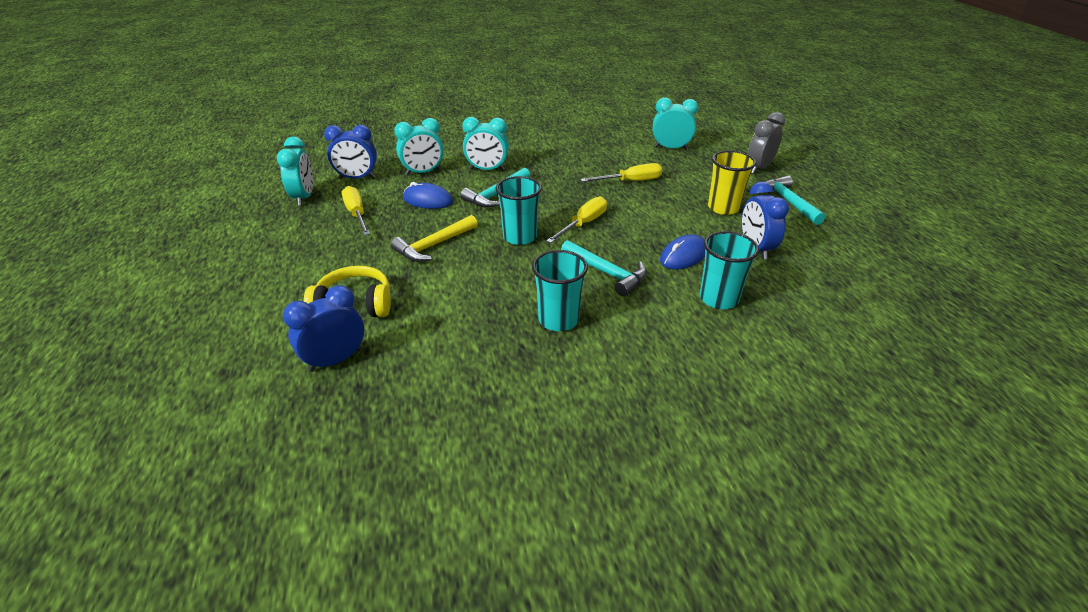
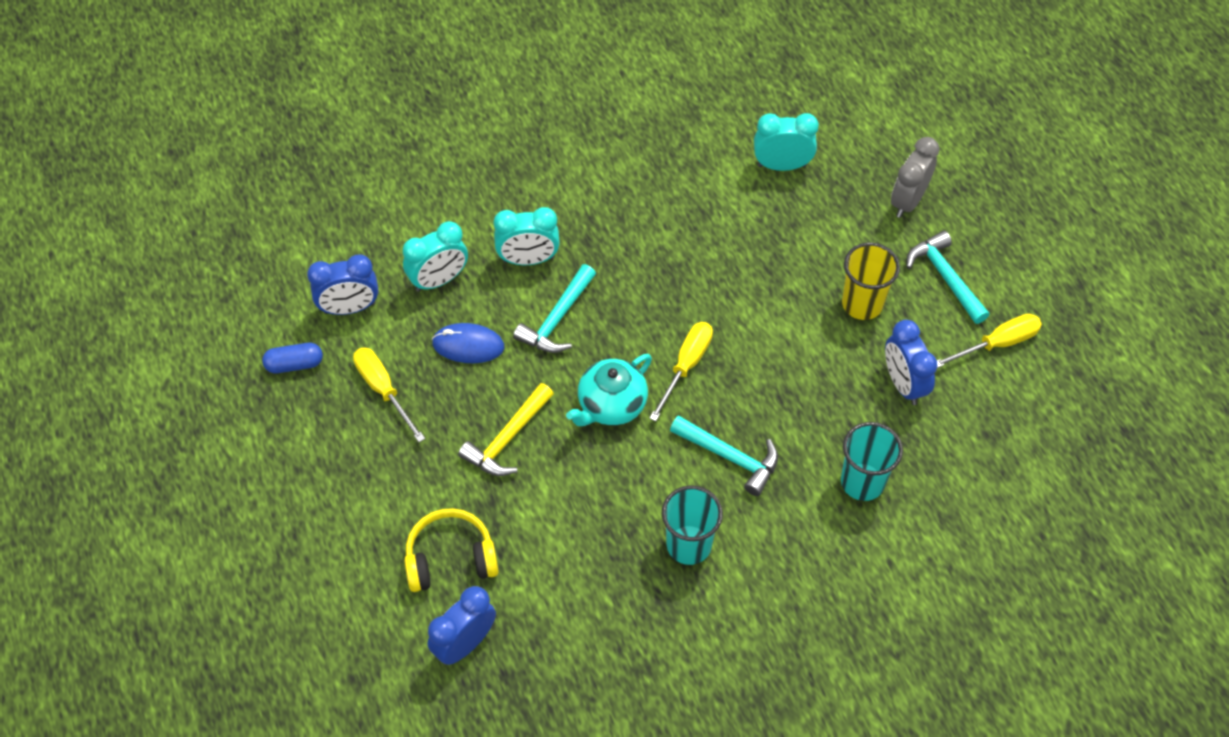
camera: 10 degrees left, 20 degrees up
(304, 197) = (294, 364): turquoise clock -> blue capsule
(520, 237) = (611, 405): turquoise cup -> turquoise teapot
(631, 181) = (734, 260): yellow screwdriver -> yellow screwdriver (997, 344)
(683, 256) = (817, 411): blue mouse -> none

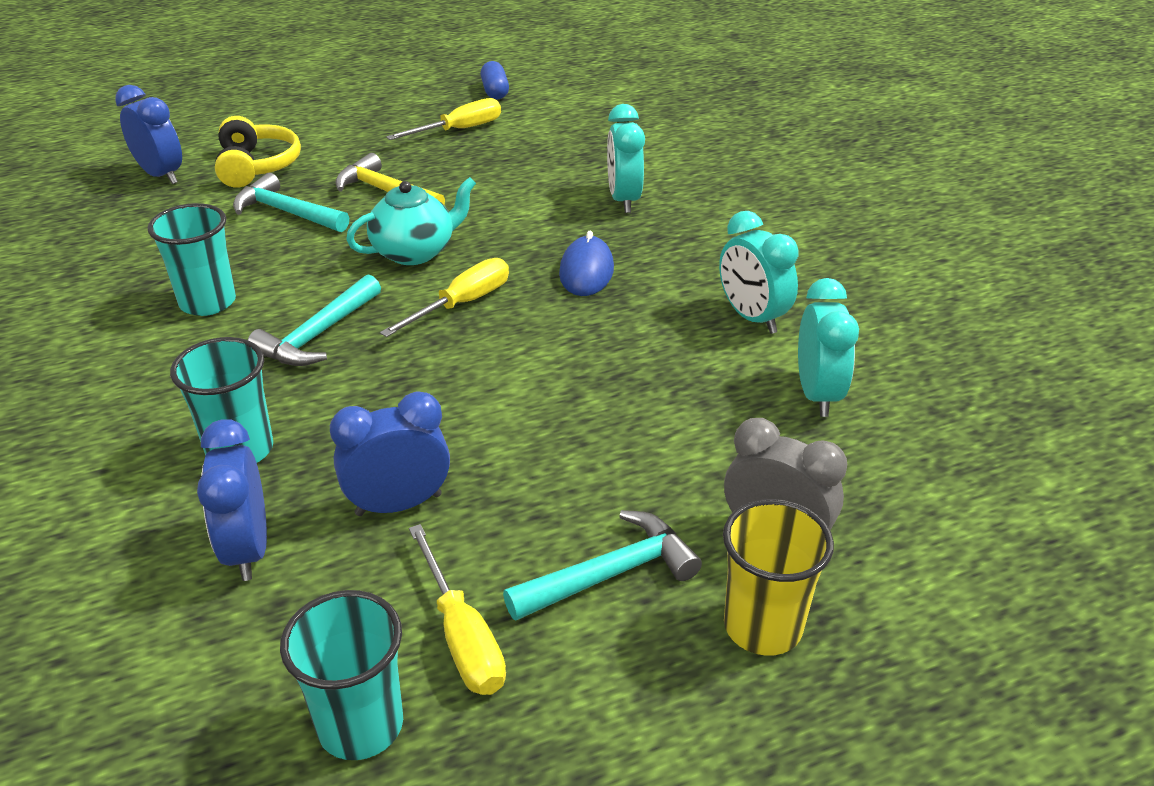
camera: 90 degrees right, 20 degrees down
(349, 308) = (558, 111): blue clock -> blue clock (248, 549)
(439, 280) = (593, 152): turquoise clock -> turquoise clock (752, 317)
(468, 345) = (508, 169): blue mouse -> blue mouse (586, 271)
(557, 319) = (540, 218): turquoise hammer -> turquoise hammer (287, 212)
(611, 405) = (415, 252): turquoise teapot -> turquoise teapot turned 105 degrees clockwise
(686, 366) = (462, 304): yellow screwdriver -> yellow screwdriver turned 75 degrees counterclockwise
(862, 304) = (555, 467): yellow cup -> yellow cup (762, 626)
(1058, 383) = (360, 725): none -> turquoise cup

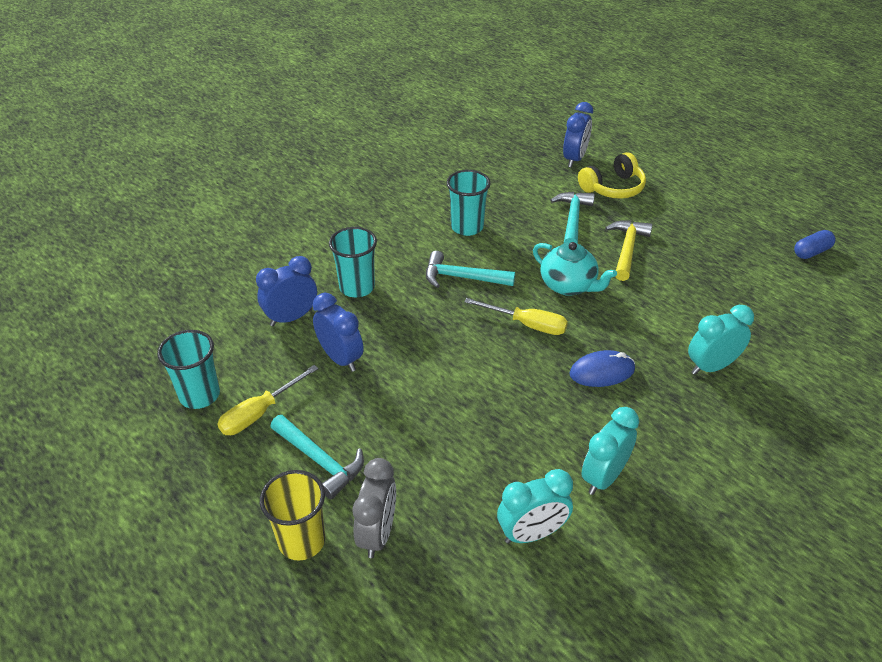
camera: 70 degrees right, 5 degrees up
(459, 130) = (736, 254): yellow screwdriver -> none

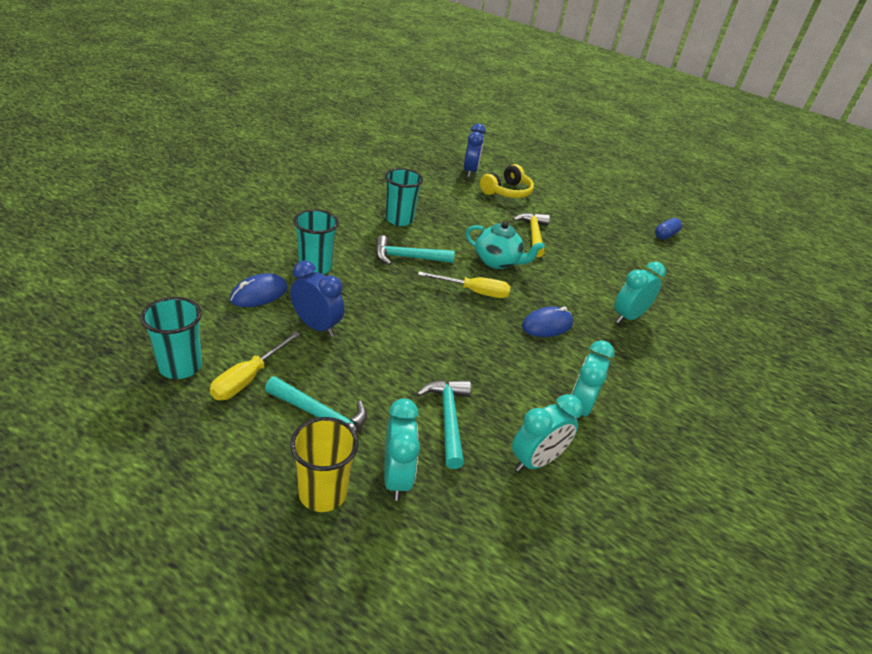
camera: 20 degrees left, 5 degrees down
(291, 318) = (259, 294): blue clock -> blue mouse
(377, 534) = (396, 477): grey clock -> turquoise clock
(573, 219) = (483, 214): turquoise hammer -> turquoise hammer (448, 419)

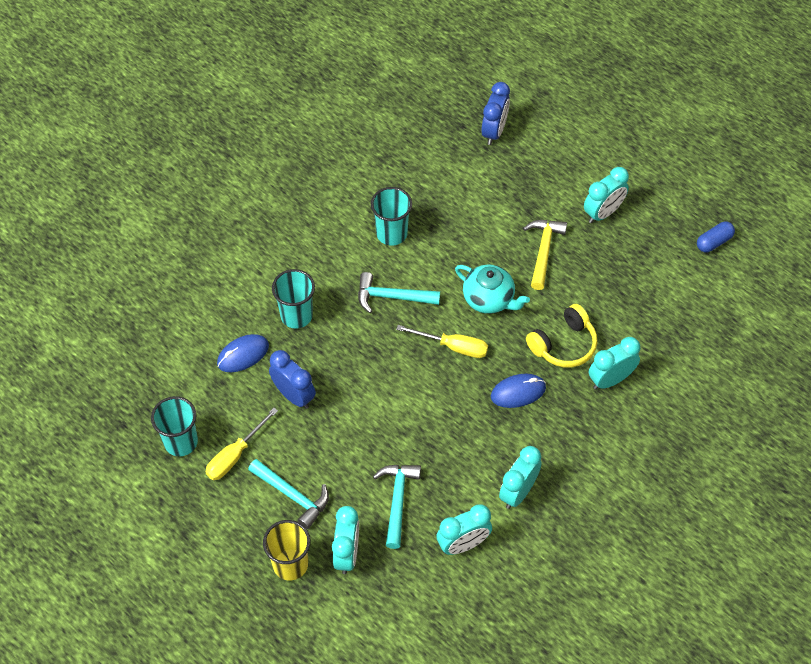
camera: 15 degrees right, 20 degrees up
(507, 192) = (532, 170): yellow headphones -> yellow headphones (563, 344)
(572, 216) = (603, 213): none -> turquoise clock

